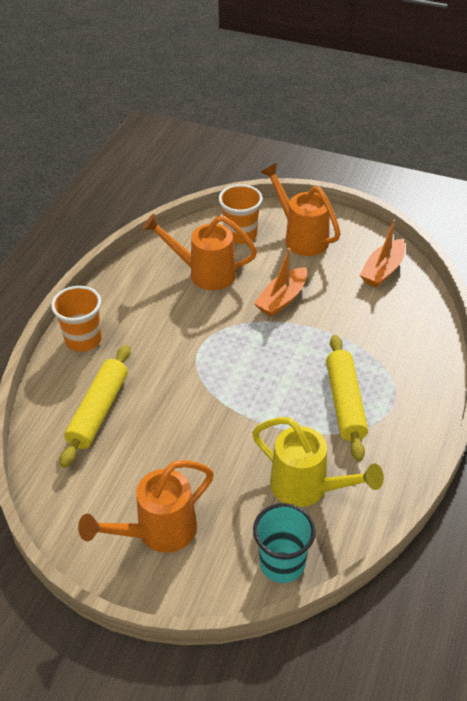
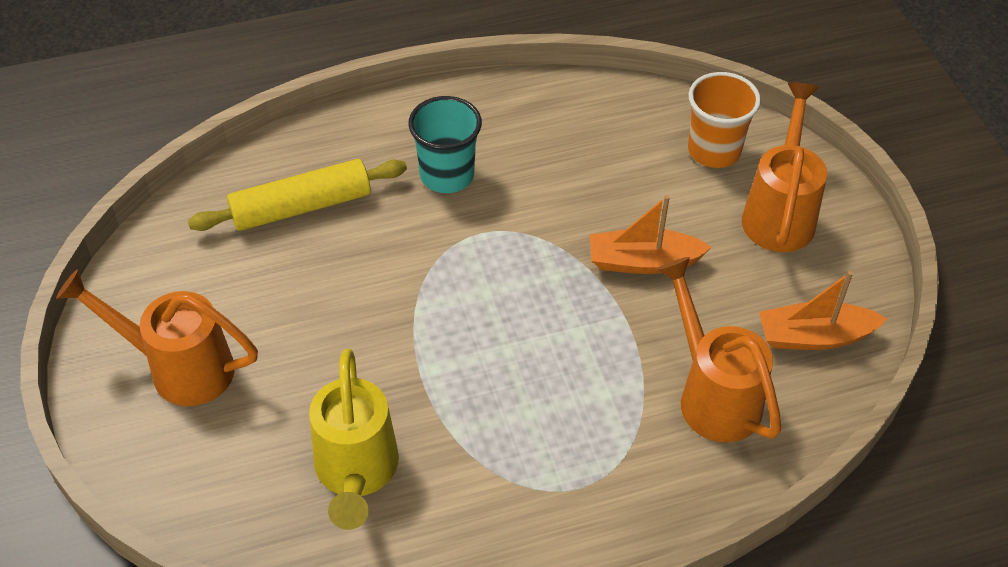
camera: 50 degrees right, 5 degrees up
(83, 339) = (391, 125): orange cup -> none
(204, 273) = (607, 160): orange watering can -> orange watering can (712, 394)
(282, 563) = (225, 513): turquoise cup -> turquoise cup (447, 175)
(345, 403) = (528, 433): yellow rolling pin -> none

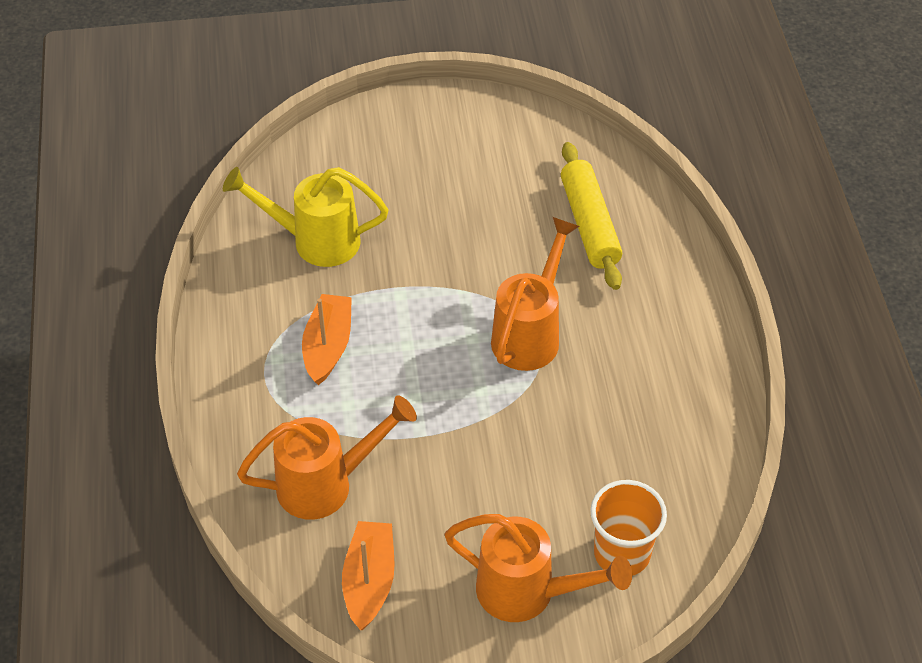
camera: 100 degrees right, 0 degrees up
(179, 368) = (435, 146): orange watering can -> orange watering can (530, 333)
(447, 175) = (614, 328): turquoise cup -> none
(643, 262) = (484, 462): orange boat -> orange boat (328, 346)

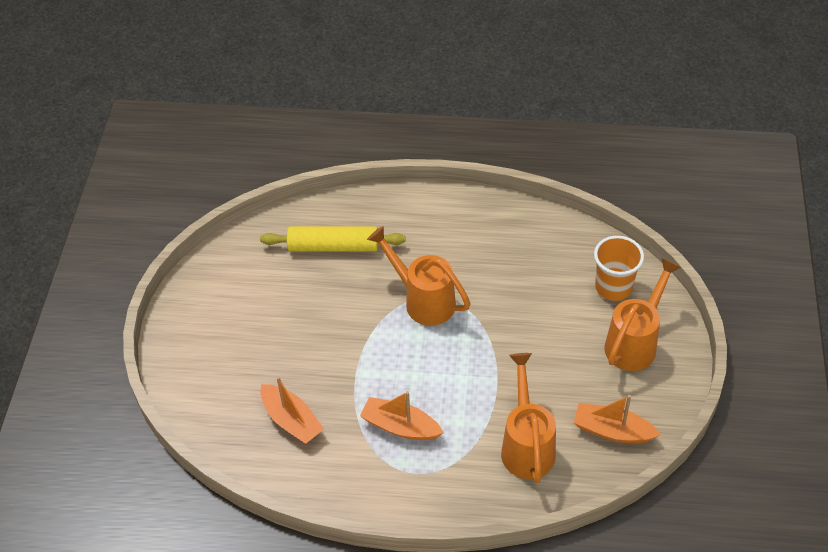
camera: 75 degrees left, 0 degrees up
(315, 241) = (291, 420): yellow watering can -> orange boat

